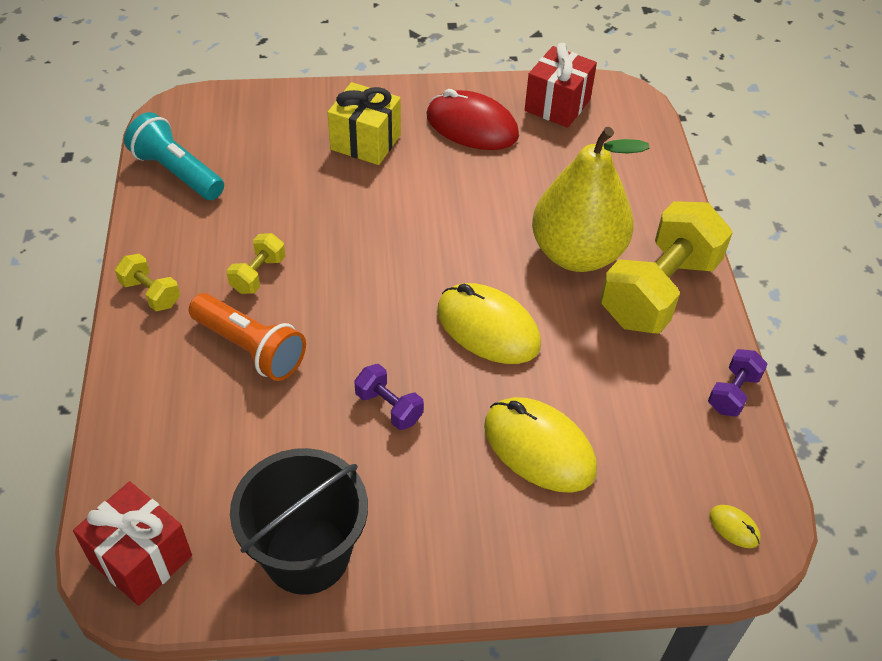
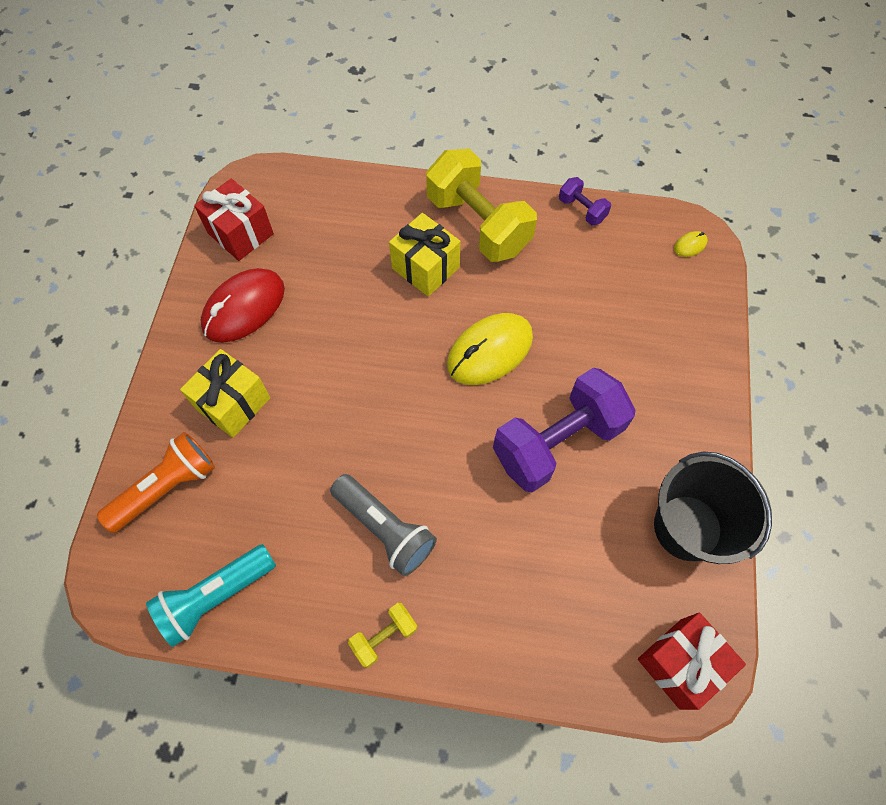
camera: 75 degrees left, 15 degrees up
(250, 348) = (473, 547): orange flashlight -> orange flashlight (167, 487)
(258, 274) = (385, 529): yellow dumbbell -> grey flashlight
(389, 407) = (557, 442): purple dumbbell -> purple dumbbell, size x2.22
(539, 448) = (611, 344): yellow mouse -> none
(577, 254) = (425, 268): yellow pear -> yellow gift

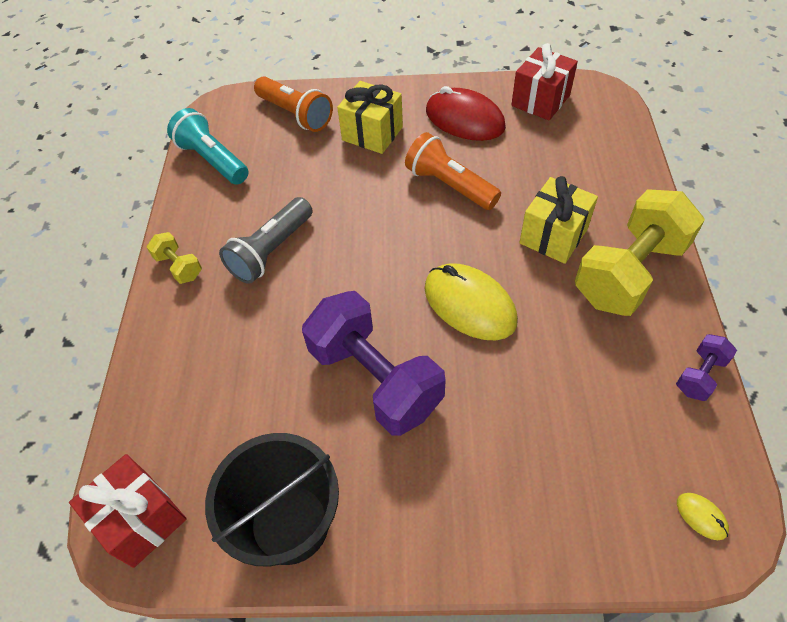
camera: 85 degrees right, 10 degrees down
(337, 340) = (449, 185): none -> orange flashlight

